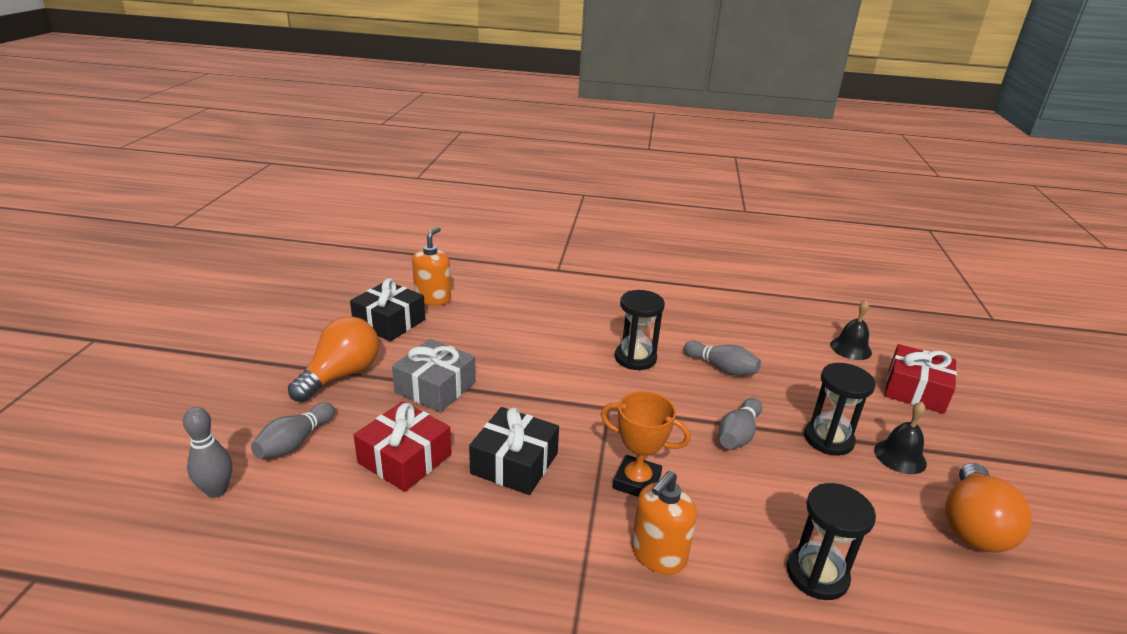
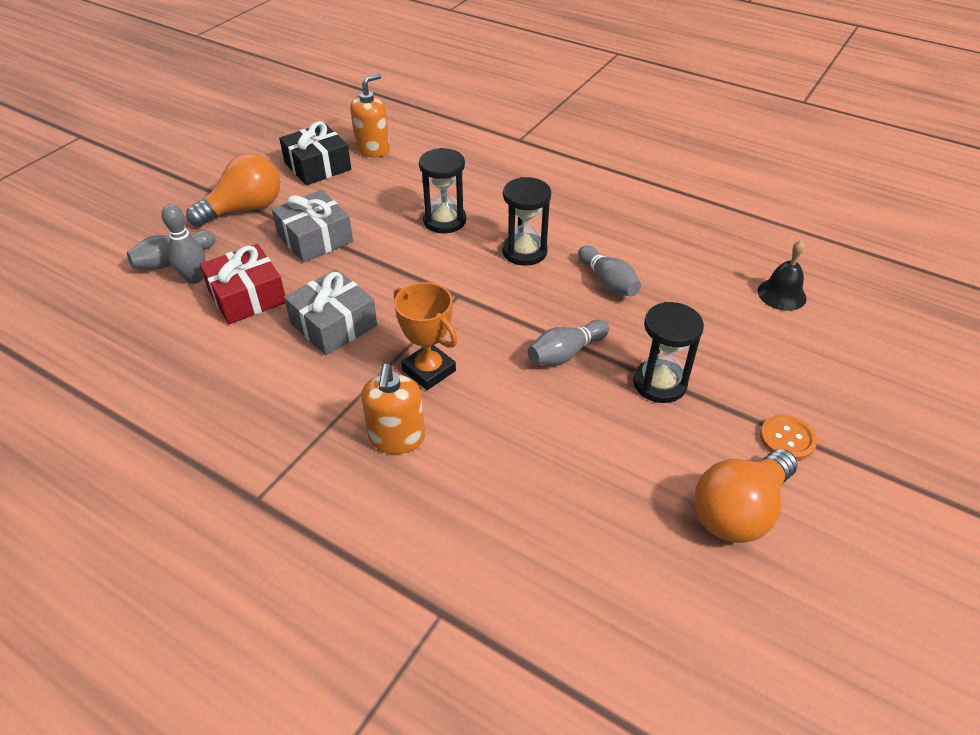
camera: 25 degrees right, 15 degrees up
(217, 490) = (96, 285): grey bowling pin -> grey bowling pin (194, 278)
(514, 463) = (333, 324): black gift -> grey gift
(658, 555) = (397, 438): orange soap dispenser -> orange soap dispenser turned 60 degrees counterclockwise
(817, 575) = (528, 501): black hourglass -> black hourglass (444, 221)
(900, 456) = (725, 422): black bell -> none
(915, 390) = (816, 359): red gift -> none
(951, 457) = (787, 439): none -> orange button

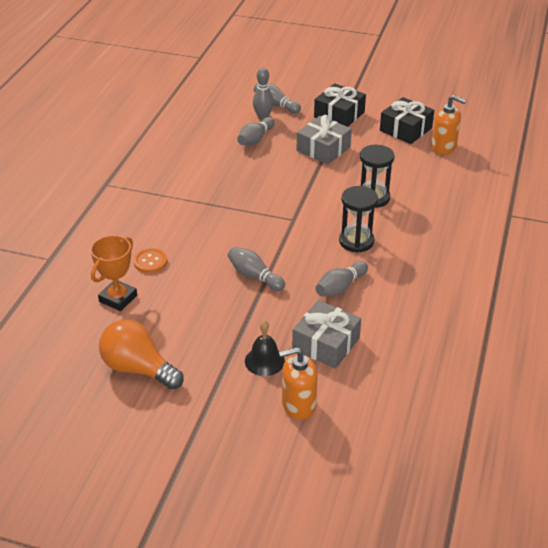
camera: 75 degrees right, 5 degrees down
(245, 209) = (339, 115): orange light bulb -> black gift
(247, 296) = (255, 139): red gift -> grey bowling pin
(333, 324) = (244, 176): grey gift -> grey gift (326, 343)
(397, 438) = (159, 220): orange soap dispenser -> orange soap dispenser (298, 405)
(429, 370) = (217, 221): orange trophy -> orange trophy (118, 298)
(659, 383) = (241, 324): black hourglass -> none
(781, 294) = (371, 387): black bell -> black bell (264, 361)
(787, 439) = (207, 391): orange button -> orange button (150, 261)

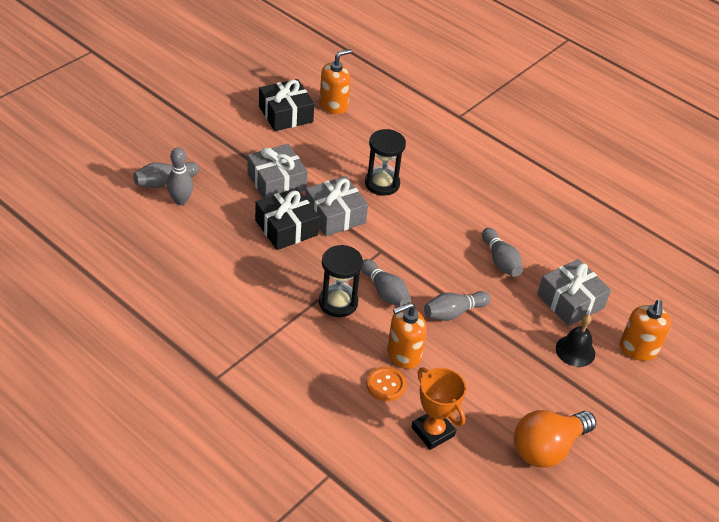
camera: 70 degrees left, 5 degrees up
(188, 262) = (403, 354): none -> orange soap dispenser
(255, 139) = (220, 223): grey bowling pin -> grey bowling pin (385, 292)
(313, 186) = (335, 215): none -> grey gift
(339, 115) = (223, 145): black gift -> black gift (286, 228)
(356, 241) = (440, 222): black hourglass -> black hourglass (338, 302)

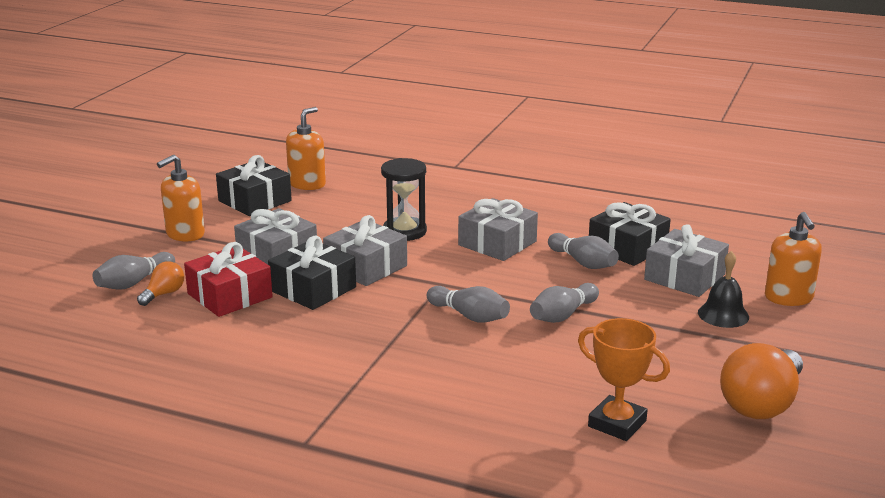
camera: 15 degrees left, 20 degrees down
(180, 200) = (164, 294): grey bowling pin -> orange light bulb
(225, 216) = (230, 295): none -> red gift
(338, 302) = (419, 338): black hourglass -> none
(386, 385) = (528, 396): orange button -> none
(403, 354) = (530, 364): orange soap dispenser -> orange soap dispenser (185, 234)
(446, 218) = (497, 243): none -> grey gift
(545, 254) = (627, 248): none -> black gift

